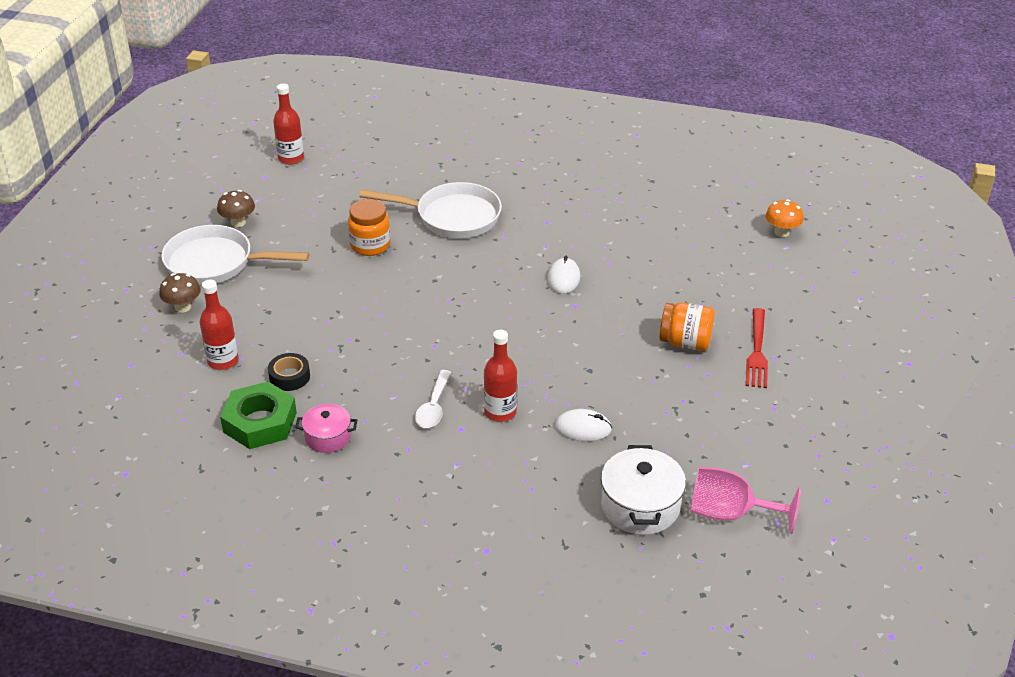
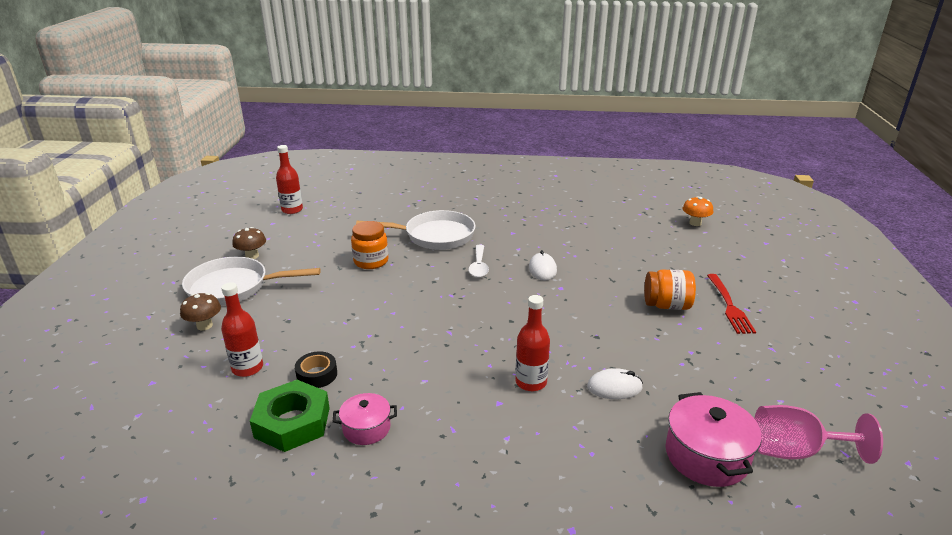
camera: 10 degrees left, 10 degrees down
(433, 407) = (465, 385): white spoon -> white spoon (479, 266)
(640, 506) = (706, 456): white pot -> pink pot

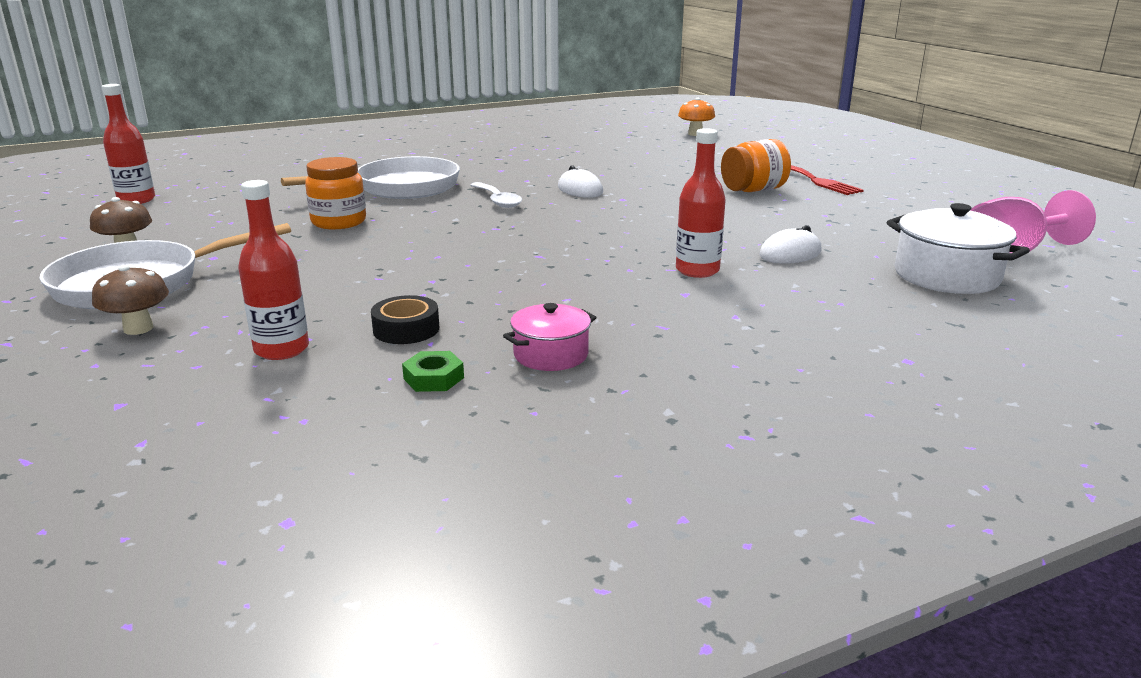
camera: 30 degrees left, 5 degrees down
(292, 422) = (433, 378): green nut -> green nut, size x0.46
(706, 456) = (946, 276): pink pot -> white pot

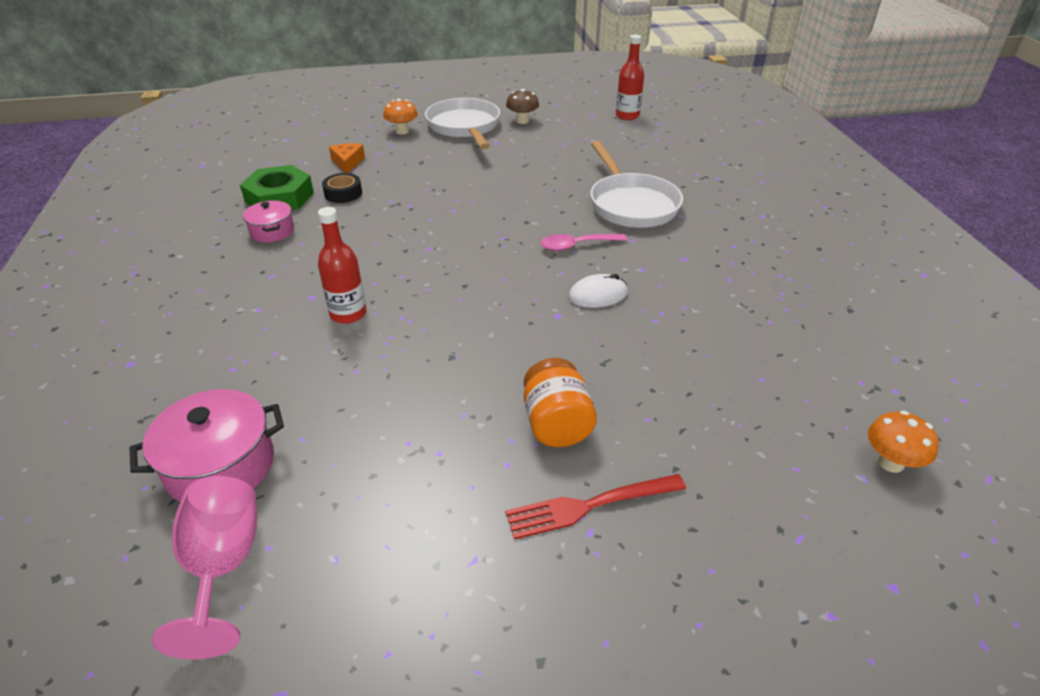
camera: 105 degrees right, 15 degrees up
(138, 328) = (402, 131): brown mushroom -> orange mushroom
(281, 349) = (347, 162): red bottle -> orange cheese
(339, 222) = (547, 178): orange jar -> none
(433, 378) = (279, 197): green nut -> green nut, size x2.17
(497, 201) = (576, 245): white spoon -> pink spoon
(790, 253) = (347, 379): white mouse -> none
(946, 276) = (221, 466): white pot -> pink pot

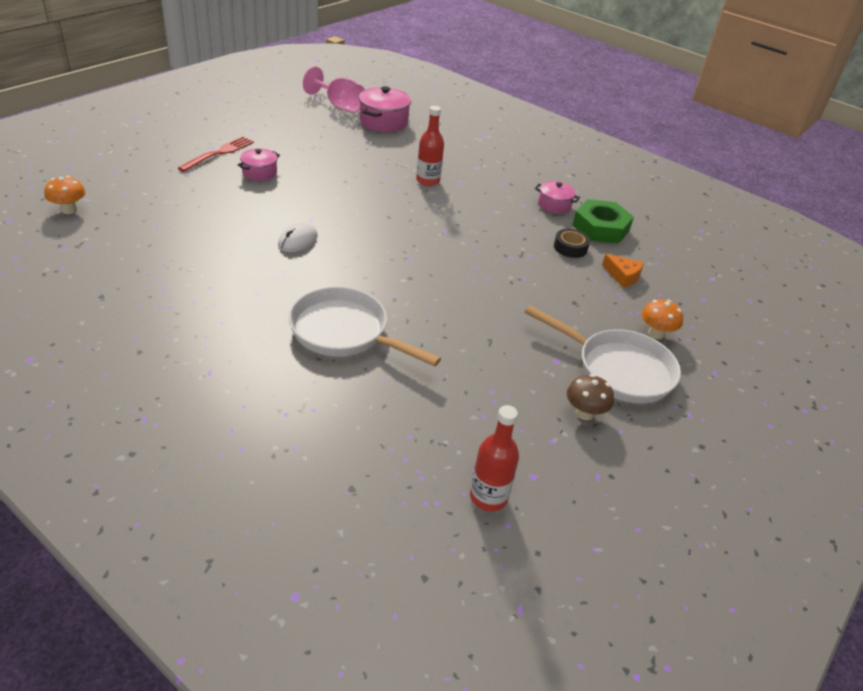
camera: 135 degrees right, 0 degrees up
(556, 424) = (259, 173): orange jar -> pink pot
(576, 245) = (349, 271): pink spoon -> none

